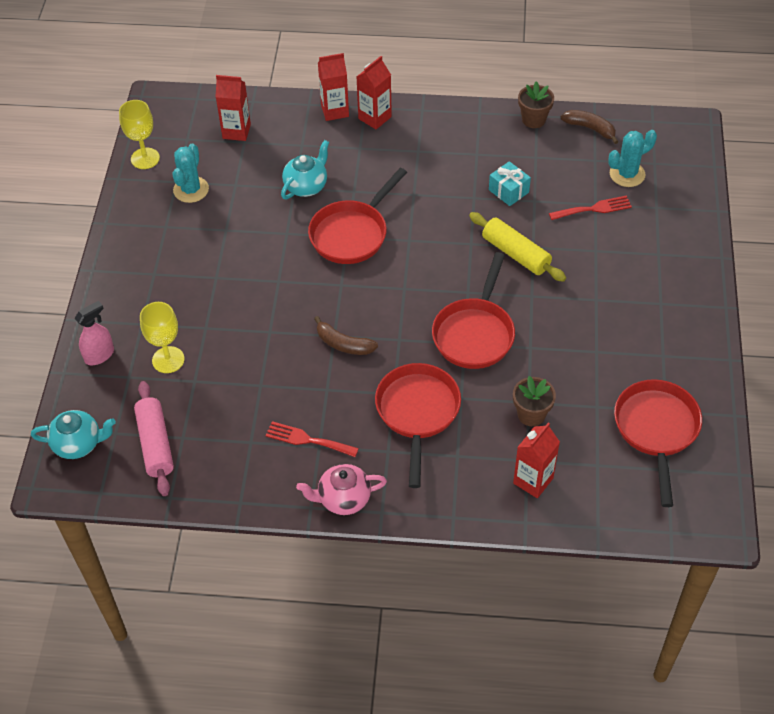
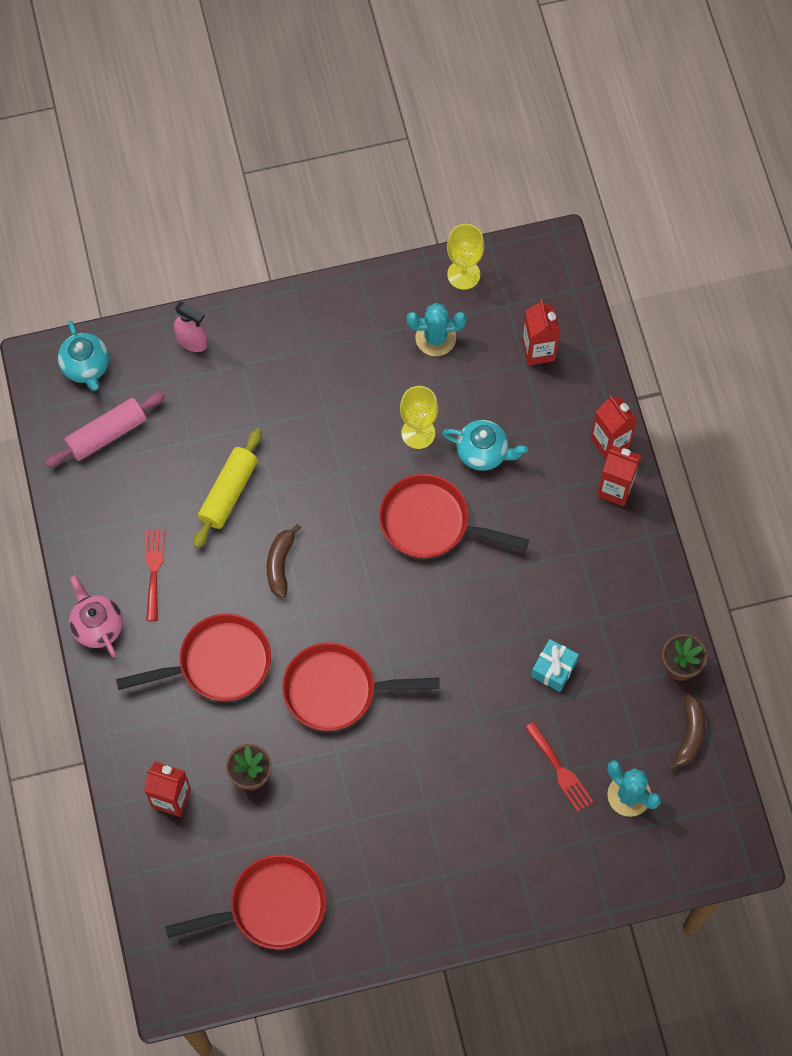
camera: 70 degrees right, 15 degrees up
(168, 360) = (207, 406): yellow goblet -> yellow goblet (418, 433)
(516, 254) = (462, 702): yellow rolling pin -> yellow rolling pin (228, 492)

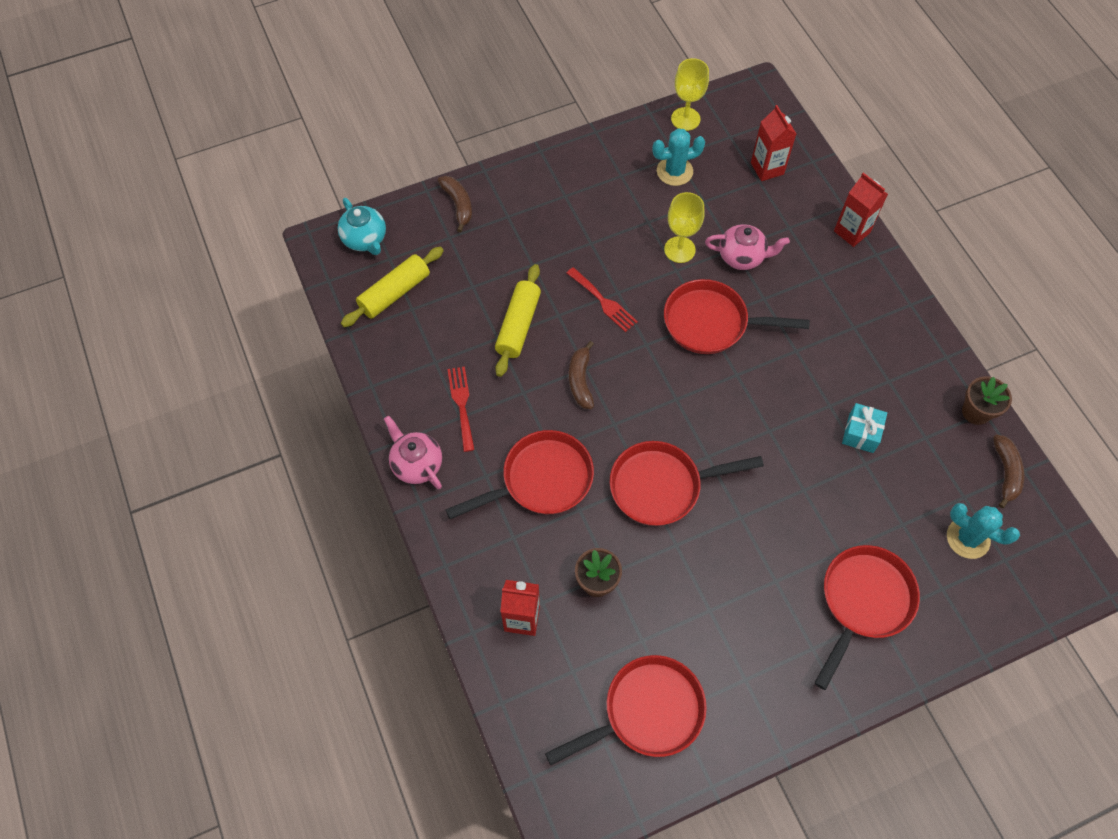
camera: 10 degrees left, 5 degrees down
(107, 434) = (394, 293): pink rolling pin -> yellow rolling pin
(192, 341) = (458, 205): pink spray bottle -> brown banana
(483, 452) = (742, 257): turquoise teapot -> pink teapot
(506, 840) = (863, 602): none -> red pan
(560, 770) = (895, 525): red fork -> red fork (603, 301)
(615, 489) = (868, 269): red carton -> none

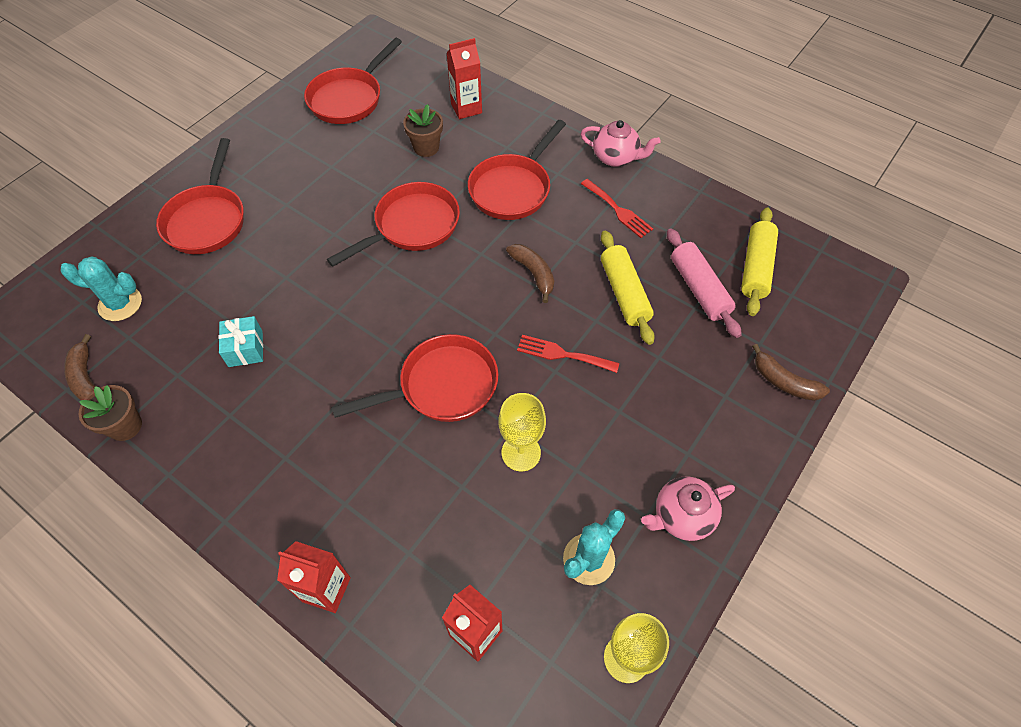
camera: 150 degrees right, 5 degrees down
(365, 239) = (831, 301): turquoise teapot -> none
(456, 299) = (699, 289): none -> pink rolling pin
(742, 257) = (446, 480): pink teapot -> pink teapot (682, 516)

